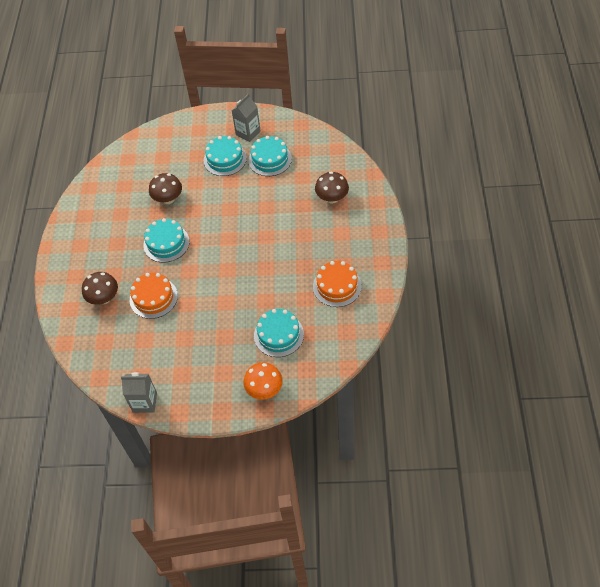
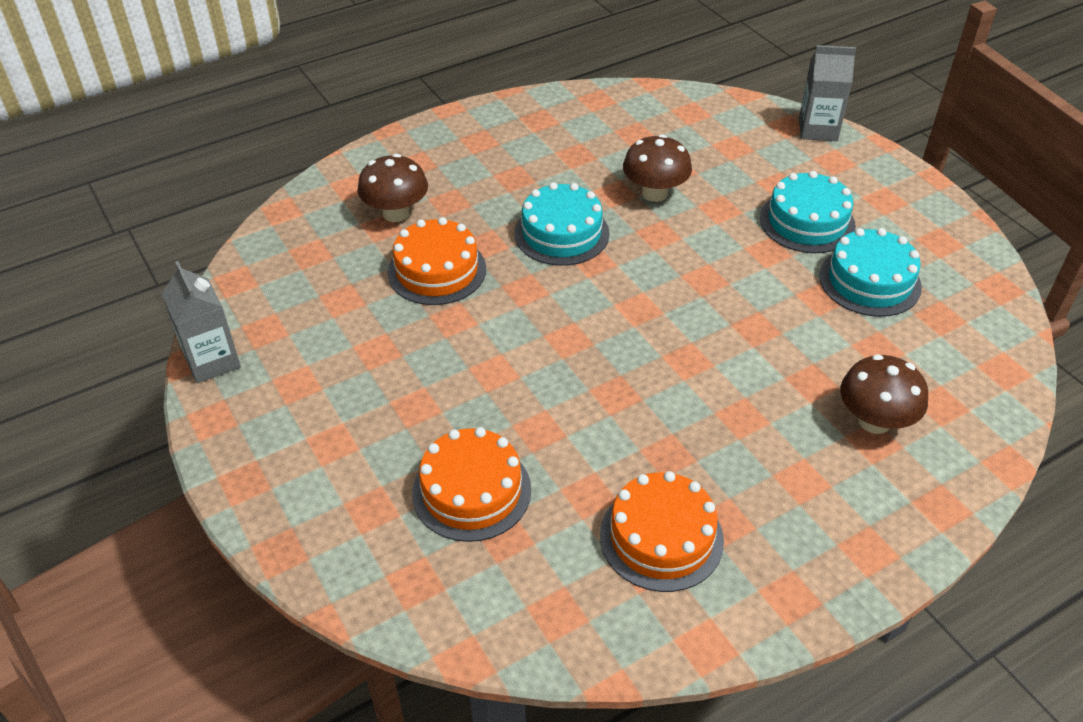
camera: 55 degrees right, 10 degrees down
(248, 133) = (896, 224): grey carton -> grey carton (818, 130)
(264, 389) = (327, 529): orange mushroom -> none
(278, 335) = (471, 491): turquoise cake -> orange cake

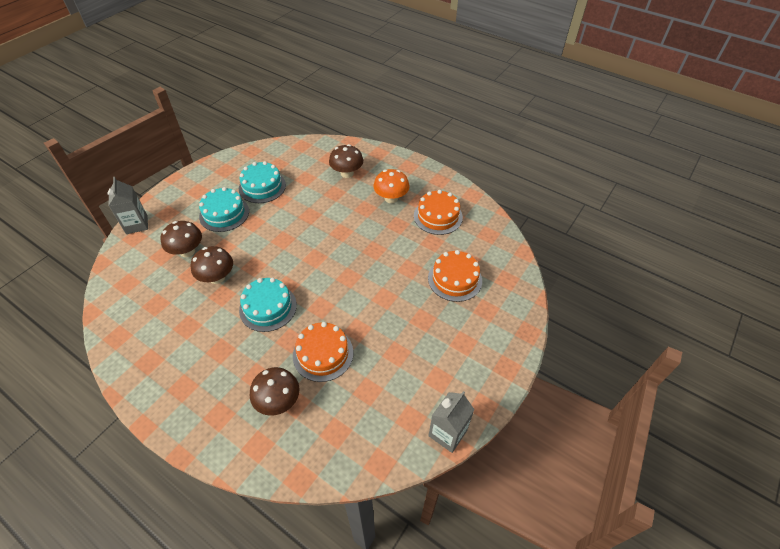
camera: 115 degrees left, 5 degrees up
(729, 171) = (187, 251): none -> brown mushroom
(758, 472) = (391, 198): none -> orange mushroom

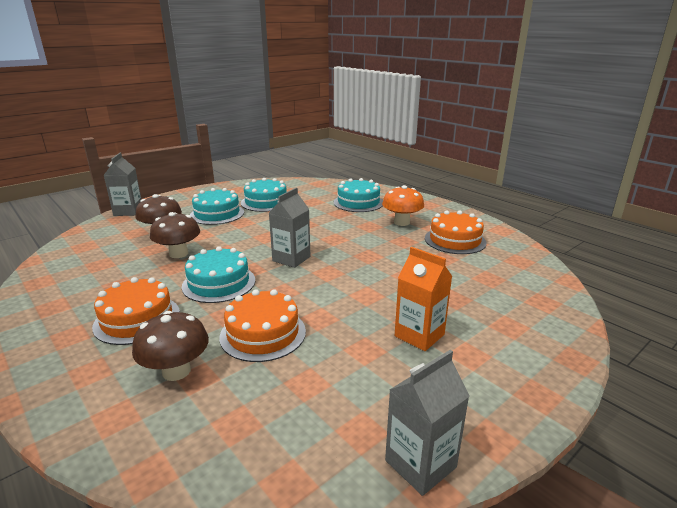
camera: 15 degrees right, 25 degrees down
(314, 266) = (291, 259): none -> grey carton
(347, 173) = (358, 202): brown mushroom -> turquoise cake
(429, 332) = (419, 335): none -> orange carton
(455, 279) = (467, 292): orange cake -> orange cake (137, 319)

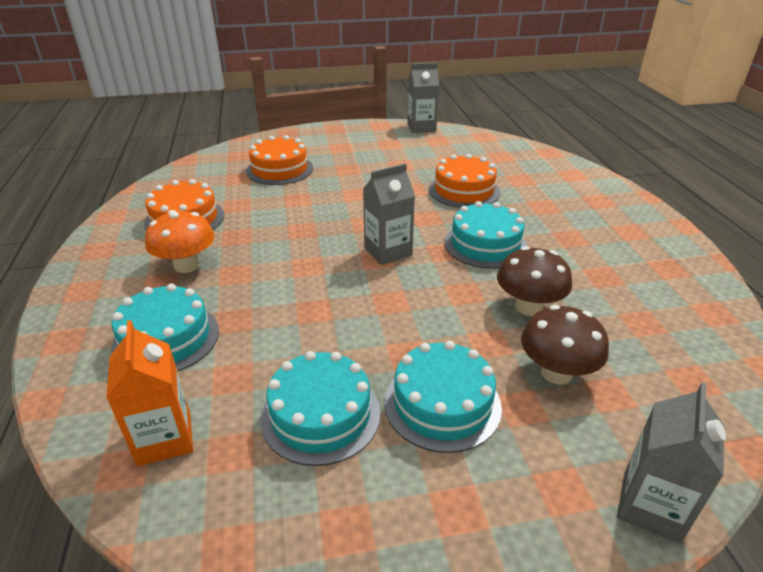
camera: 150 degrees left, 10 degrees up
(137, 319) = (571, 229): orange cake -> orange cake (279, 169)
(176, 371) = (534, 185): brown mushroom -> none
(419, 335) = (355, 162): orange carton -> orange carton (164, 438)

